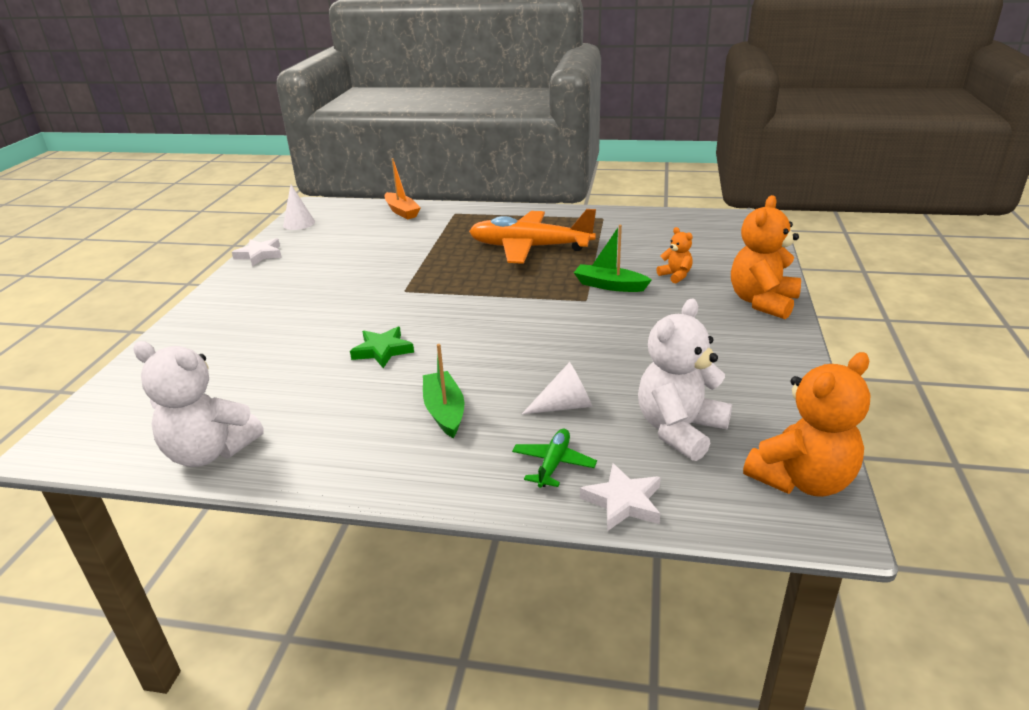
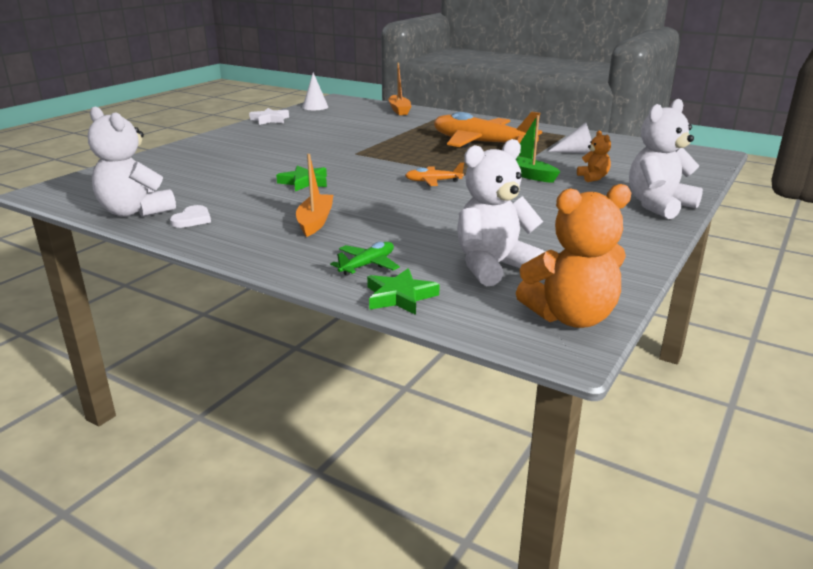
camera: 20 degrees right, 5 degrees down
(295, 445) = (192, 219): none -> white heart
(444, 411) = (315, 221): green boat -> orange boat
(524, 317) = (433, 181): none -> orange plane
(565, 406) = (411, 236): white cone -> white cone (577, 152)
(623, 502) = (400, 296): white star -> green star
(762, 302) = (658, 206): orange teddy bear -> white teddy bear

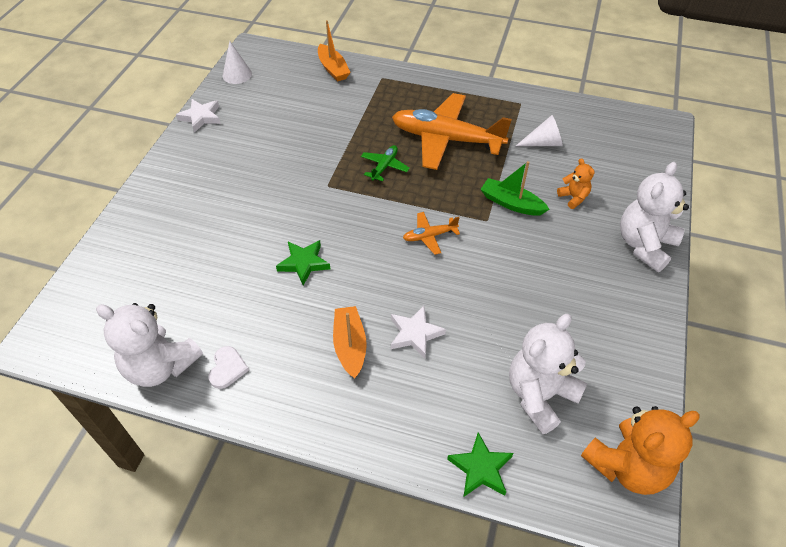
camera: 15 degrees left, 25 degrees up
(367, 265) = (431, 419): green plane -> green plane (384, 166)
(384, 223) = (415, 334): none -> white star

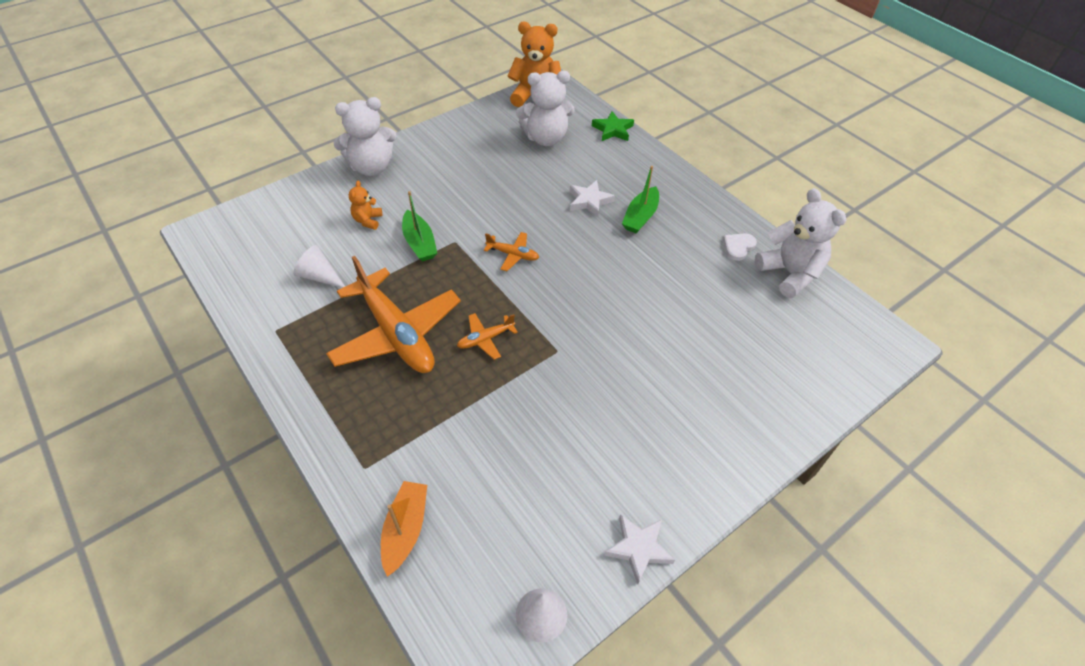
camera: 145 degrees left, 0 degrees up
(304, 263) = (633, 289): green star -> none
(350, 346) = (640, 217): orange boat -> green boat
(384, 166) = (485, 339): green plane -> orange plane

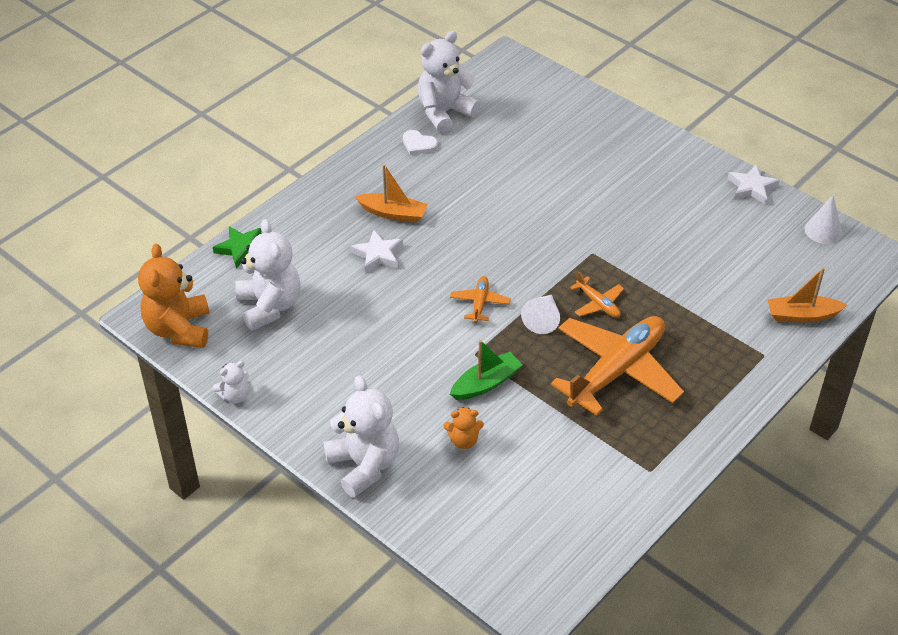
camera: 100 degrees left, 5 degrees down
(320, 276) = (564, 457): white cone -> white cone (542, 319)
(463, 116) = (235, 396): none -> white teddy bear
(640, 217) = (393, 213): green boat -> orange boat

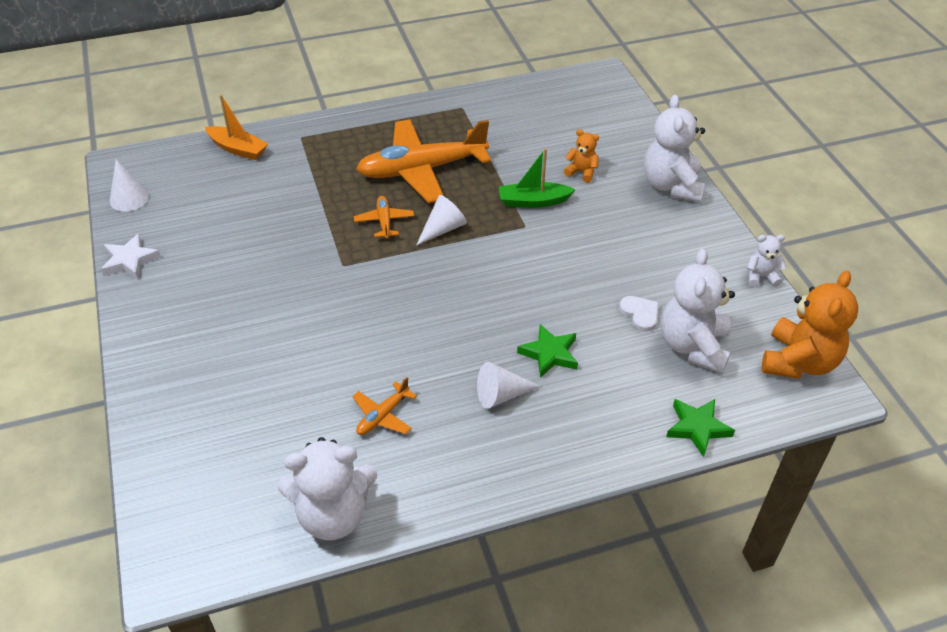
camera: 150 degrees left, 0 degrees up
(378, 254) = (549, 354): white star -> green star
(393, 213) = (501, 395): orange boat -> white cone
(418, 144) = (404, 478): white heart -> white heart (640, 314)
(480, 303) = (486, 264): orange plane -> orange plane (383, 416)

